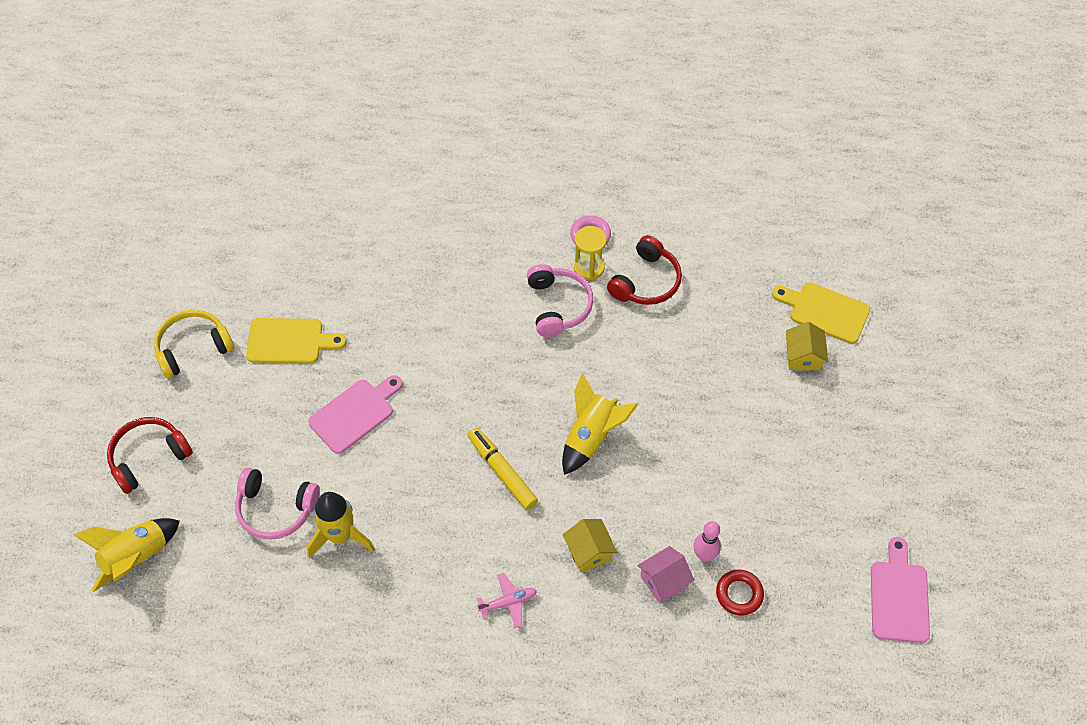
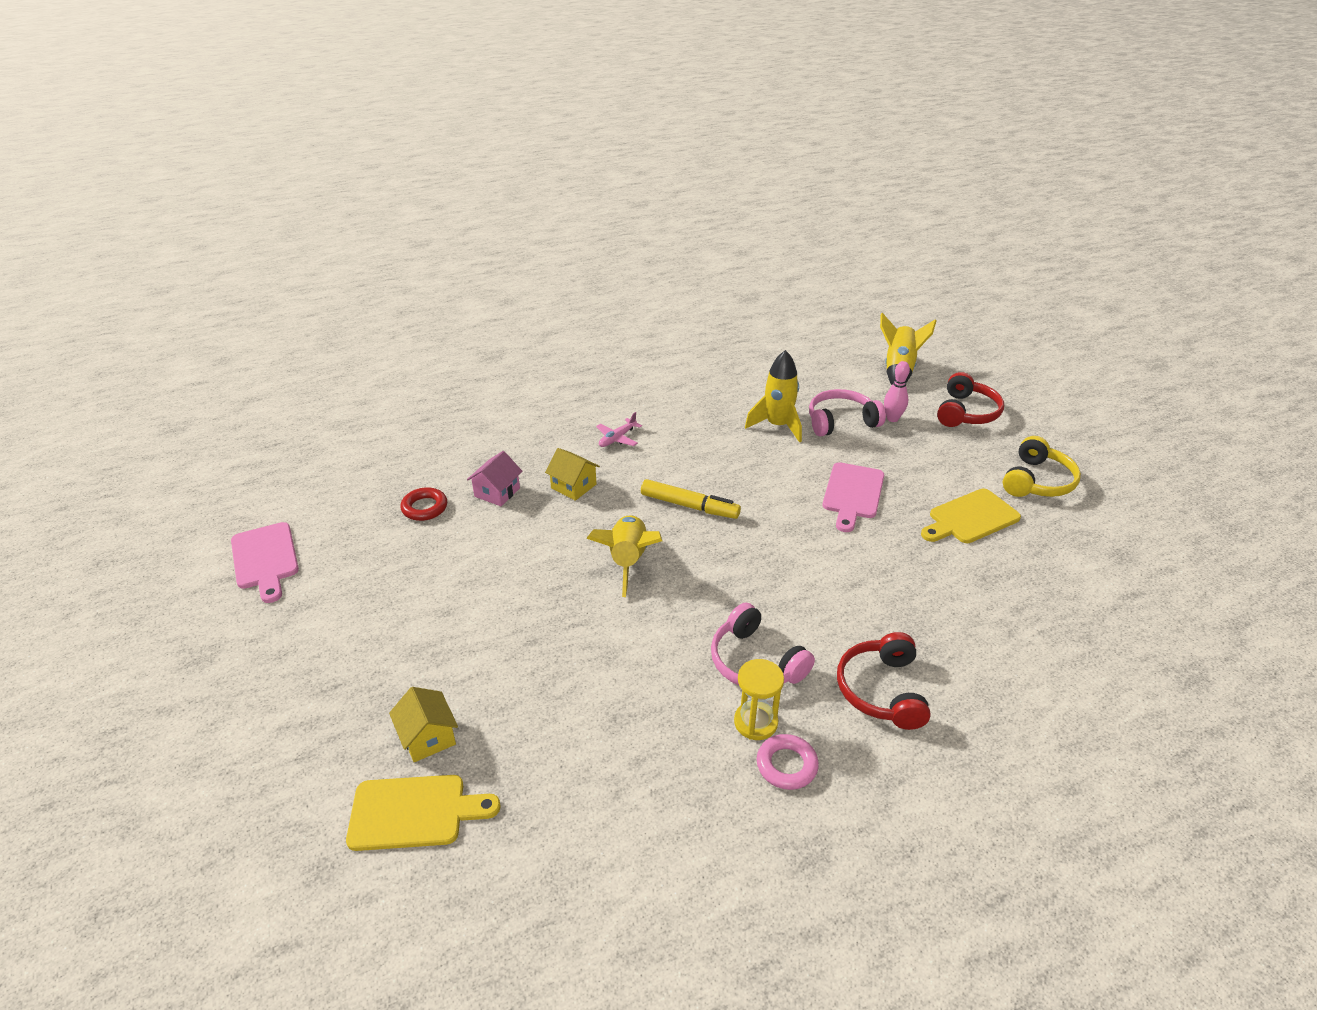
camera: 150 degrees right, 20 degrees down
(646, 281) = (675, 739): red headphones -> red headphones (882, 690)
(704, 555) = (468, 520): pink bowling pin -> pink bowling pin (892, 418)

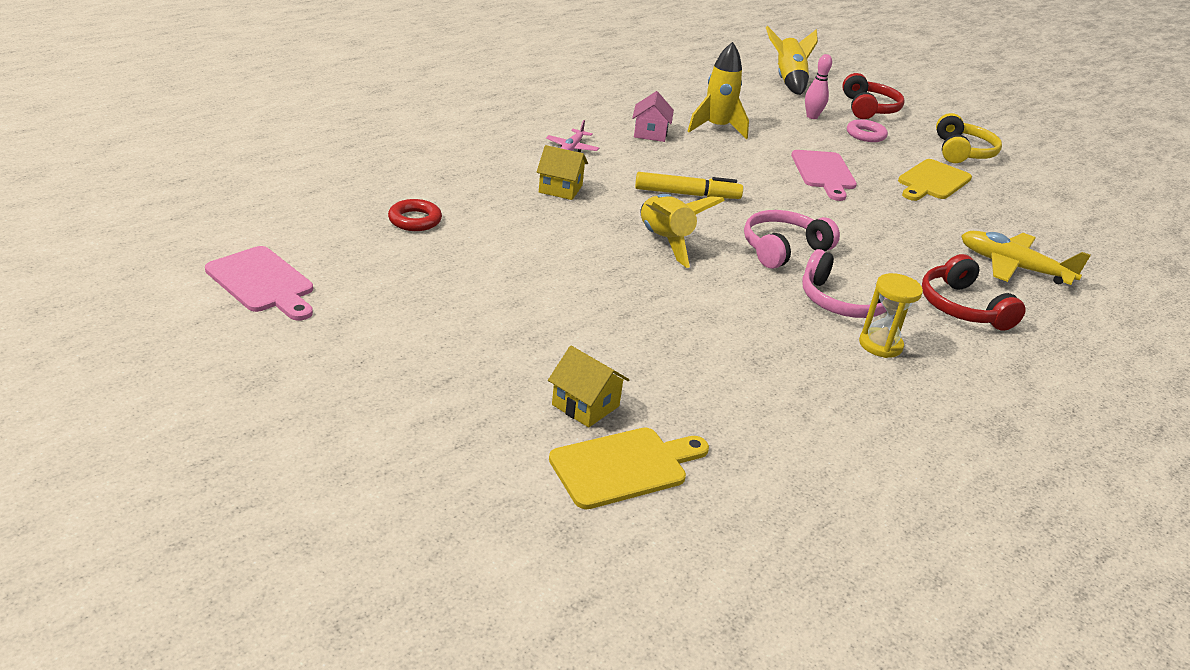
camera: 25 degrees left, 5 degrees down
(497, 492) = (484, 200): pink house -> pink house (650, 133)
(786, 765) = (931, 371): pink ring -> pink ring (865, 135)
(841, 422) = (770, 121): pink headphones -> pink headphones (783, 249)
(982, 646) = (1012, 267): none -> yellow plane

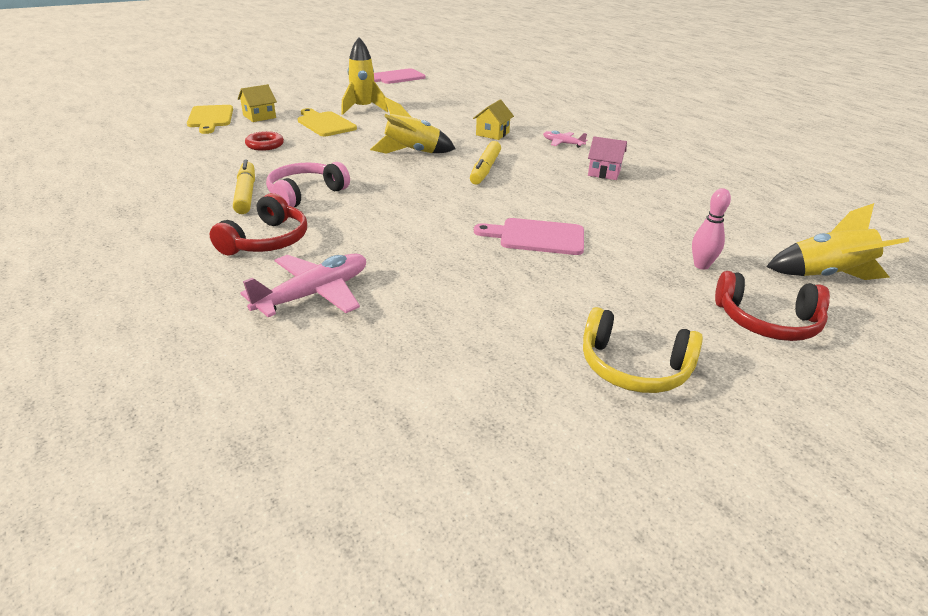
camera: 105 degrees right, 0 degrees up
(415, 220) = (451, 101): red ring -> red ring (265, 145)
(716, 128) = (631, 202): yellow rocket -> yellow rocket (363, 109)
(783, 249) = (389, 188): pink headphones -> none
(865, 135) = (659, 292): pink ring -> none
(880, 345) = (246, 194): yellow hourglass -> yellow marker
(932, 181) = (525, 305): yellow cutting board -> yellow cutting board (325, 123)
(962, 307) = (266, 241): red headphones -> red headphones turned 120 degrees clockwise
(1012, 267) = (314, 294): yellow plane -> pink plane

